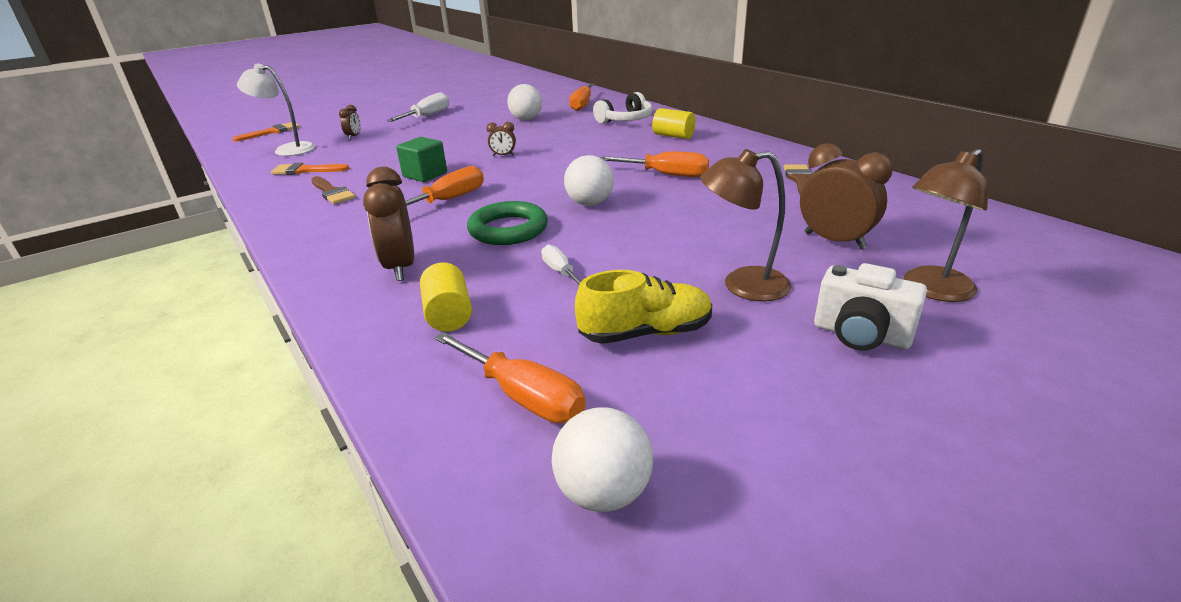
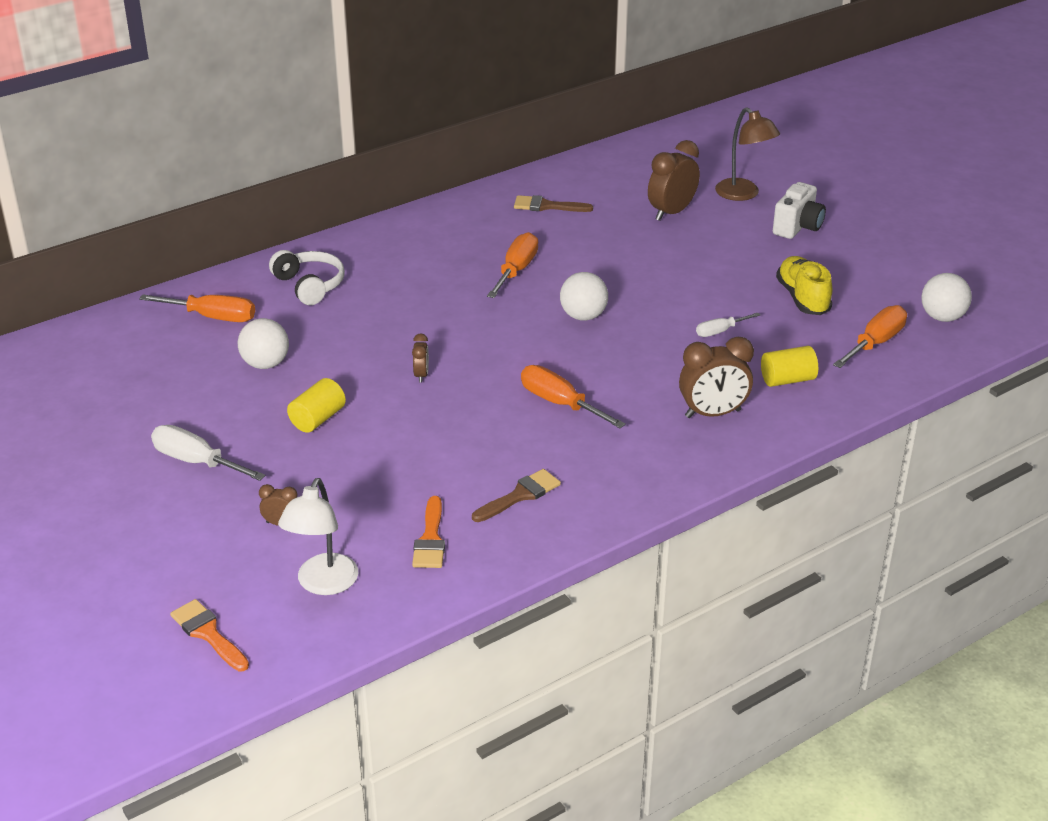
camera: 90 degrees left, 5 degrees up
(425, 175) = (475, 429): green cube -> none
(508, 229) = (638, 360): green ring -> none
(673, 136) = (390, 257): yellow cylinder -> yellow cylinder (317, 419)
(742, 285) = (739, 257): brown lamp -> none

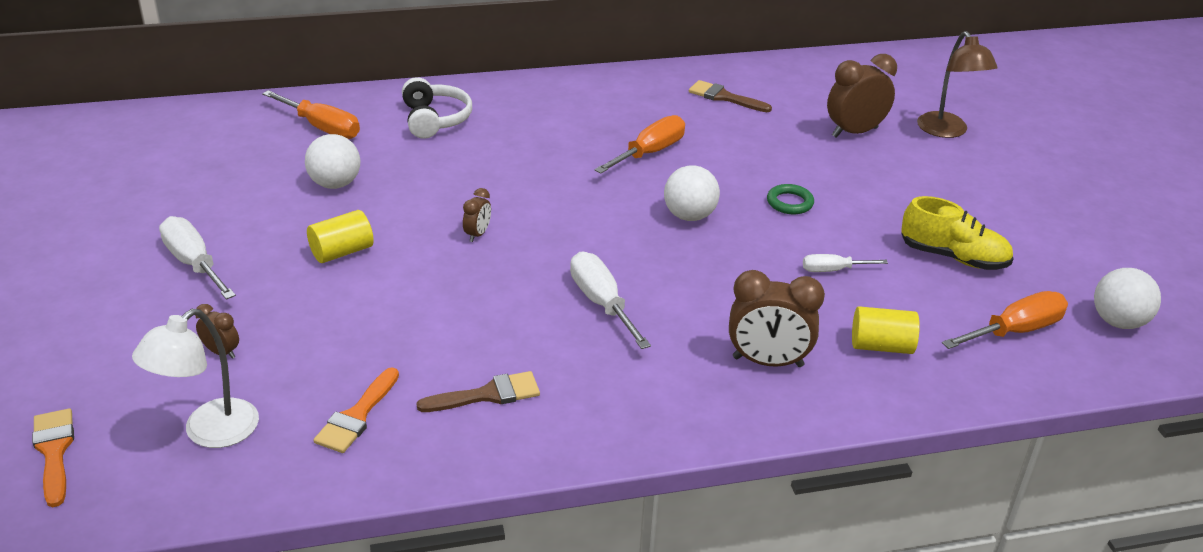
camera: 20 degrees right, 0 degrees up
(560, 403) = (601, 303): orange screwdriver -> white screwdriver
(655, 285) = (789, 203): none -> green ring
(798, 227) = (991, 179): white camera -> none
(803, 298) = (953, 257): yellow shoe -> yellow shoe turned 105 degrees clockwise

